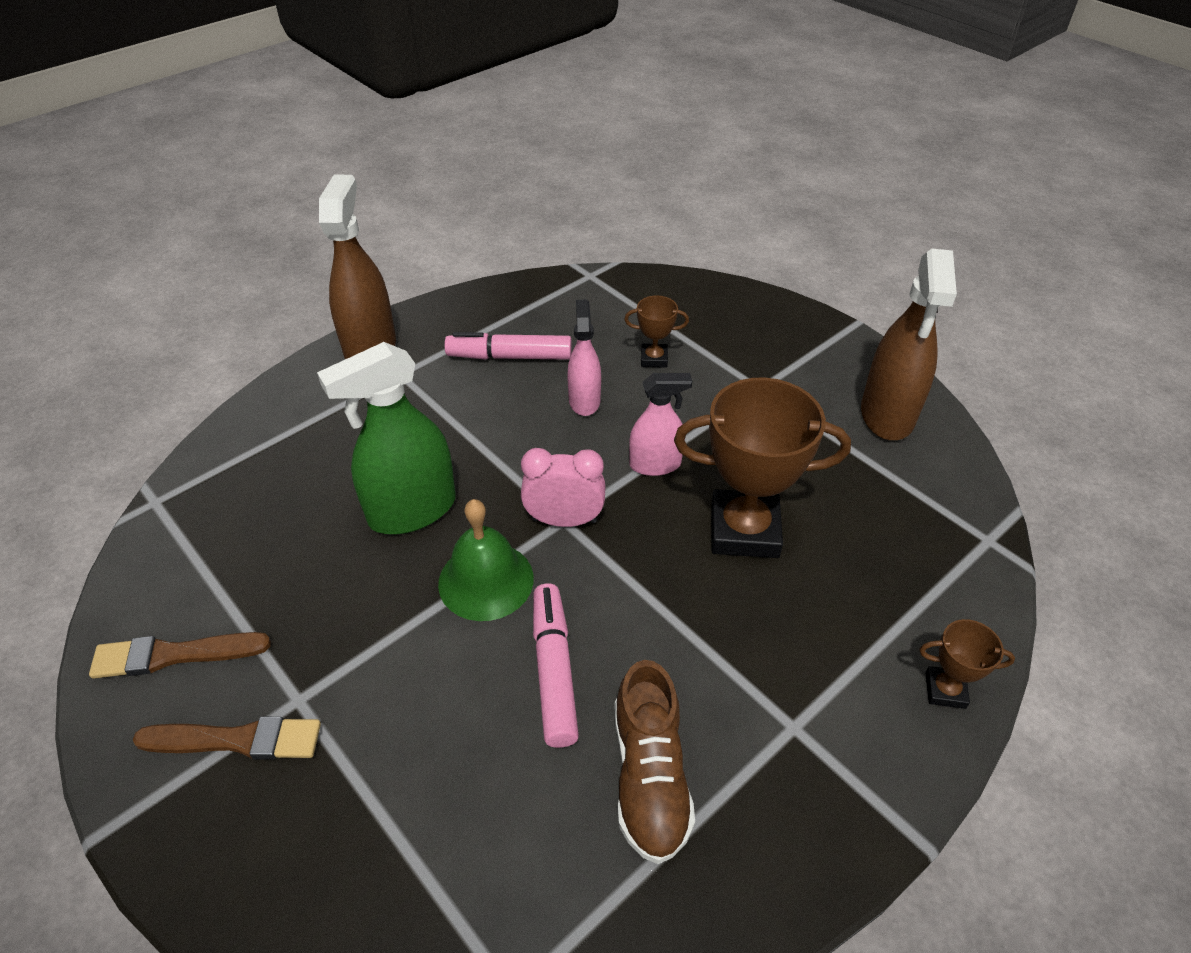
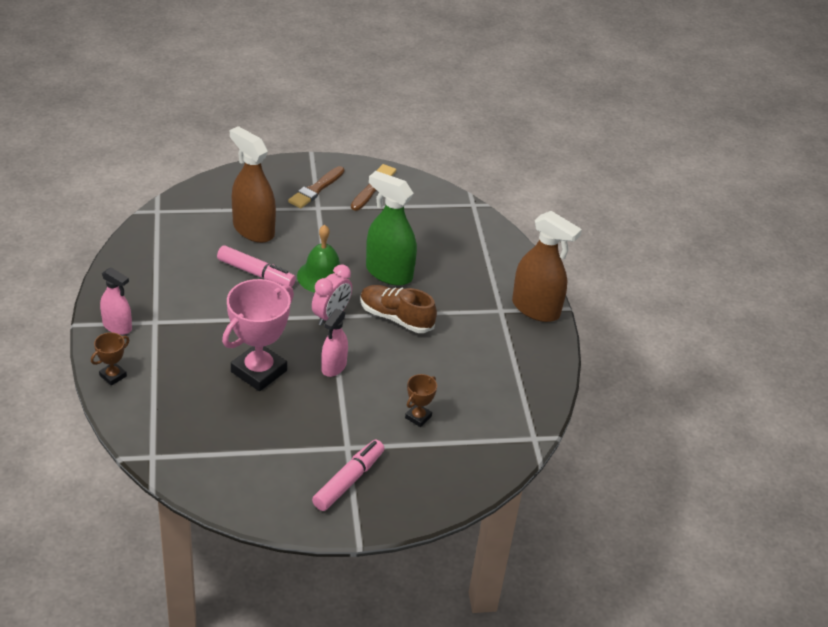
camera: 120 degrees right, 5 degrees down
(412, 510) = (389, 273): green spray bottle -> green spray bottle turned 60 degrees counterclockwise
(509, 356) = (477, 358): pink marker -> pink marker (348, 480)
(584, 401) = (409, 368): pink spray bottle -> pink spray bottle (117, 326)
(649, 776) = (184, 273): brown shoe -> brown shoe (396, 318)
(744, 530) = (259, 371): brown trophy -> pink trophy
(887, 415) = (269, 488): brown spray bottle -> brown spray bottle (253, 230)

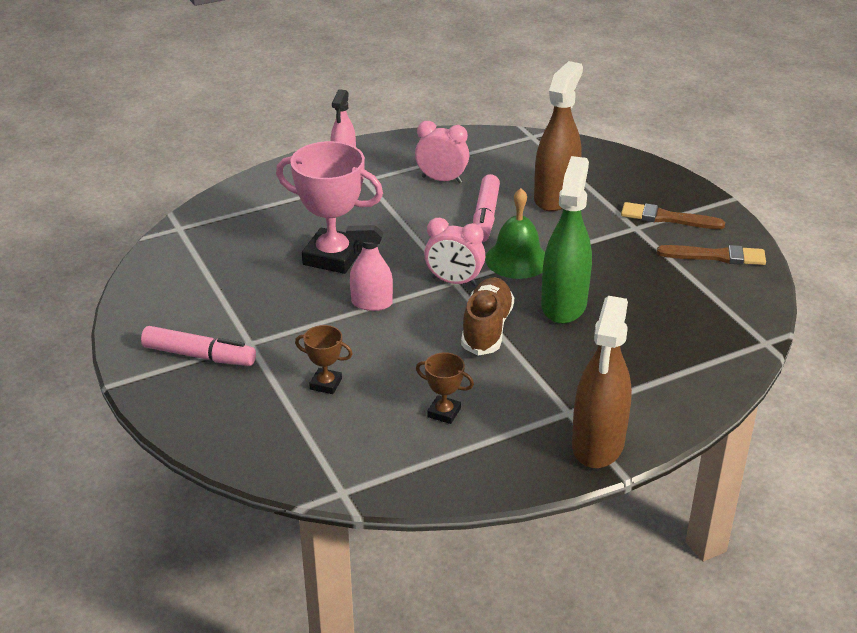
camera: 75 degrees right, 5 degrees down
(113, 376) = (275, 178): brown trophy -> brown trophy (444, 412)
(187, 279) = (441, 179): none -> pink clock

